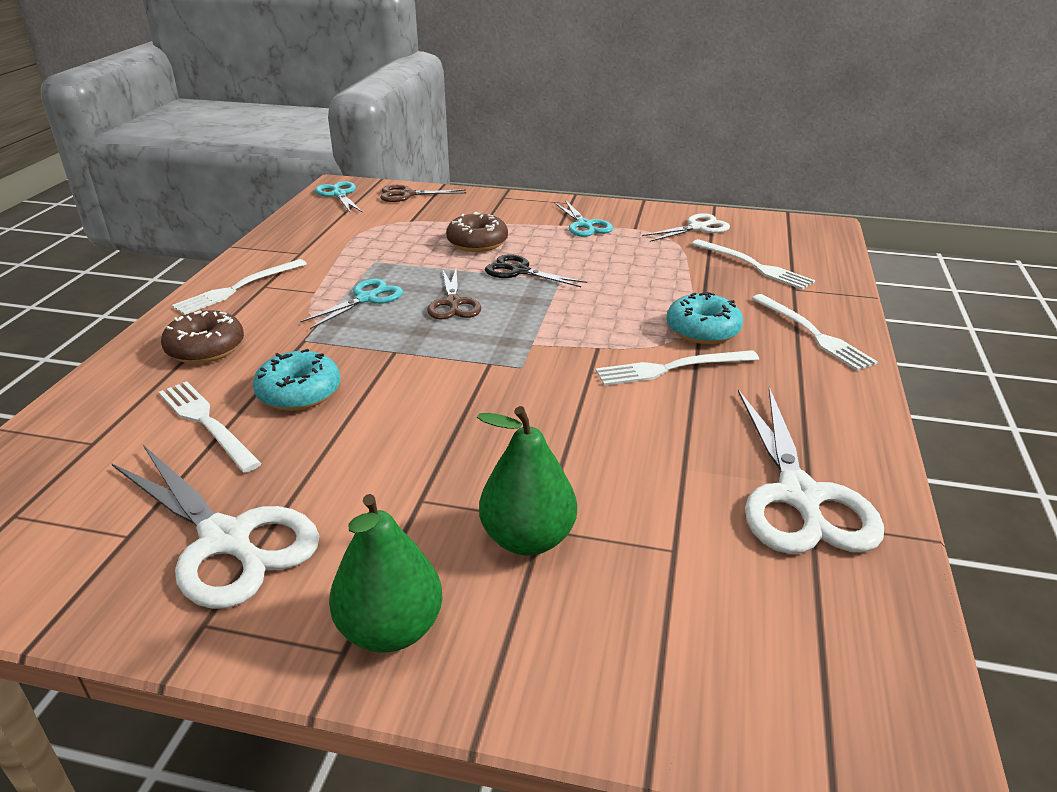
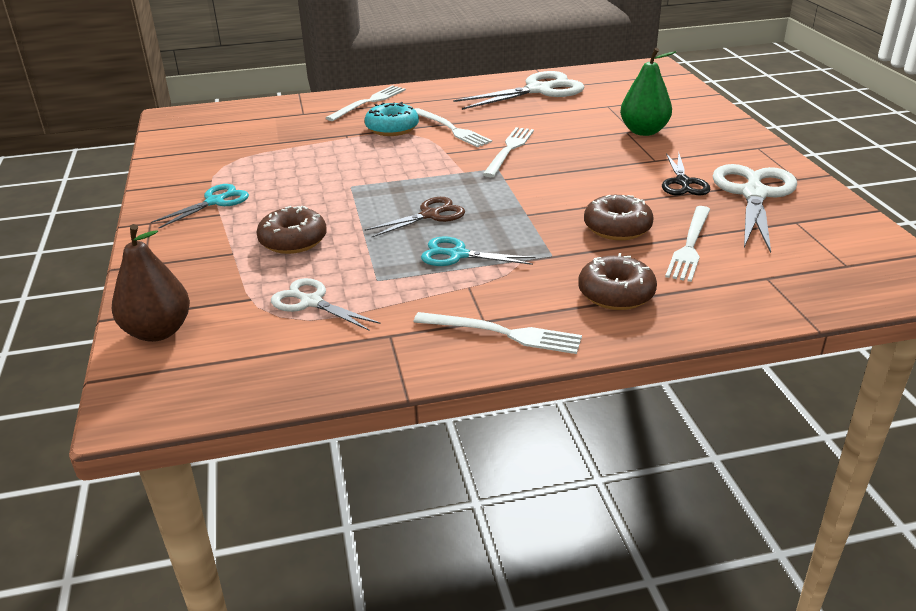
camera: 115 degrees left, 0 degrees up
(299, 393) = (617, 228): turquoise donut -> brown donut
(339, 194) = (177, 390): turquoise scissors -> none
(390, 629) = (733, 142): green pear -> none
(407, 195) = (158, 332): brown scissors -> brown pear
(520, 271) = (345, 205): black scissors -> black scissors (683, 182)
(697, 228) = (197, 156): white scissors -> white scissors (311, 302)
(754, 266) = (270, 128): white fork -> white fork (509, 150)

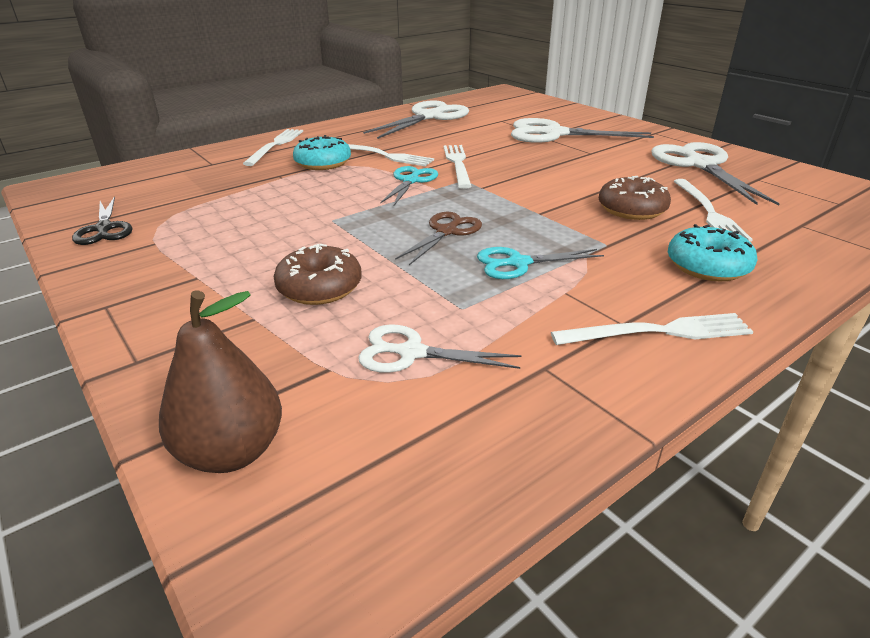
camera: 25 degrees left, 0 degrees up
(215, 202) = (179, 265): turquoise scissors -> turquoise scissors (411, 181)
(616, 294) = (707, 266): brown donut -> turquoise donut
(644, 131) = (554, 134): green pear -> white scissors
(683, 182) = (635, 165): black scissors -> black scissors (104, 228)

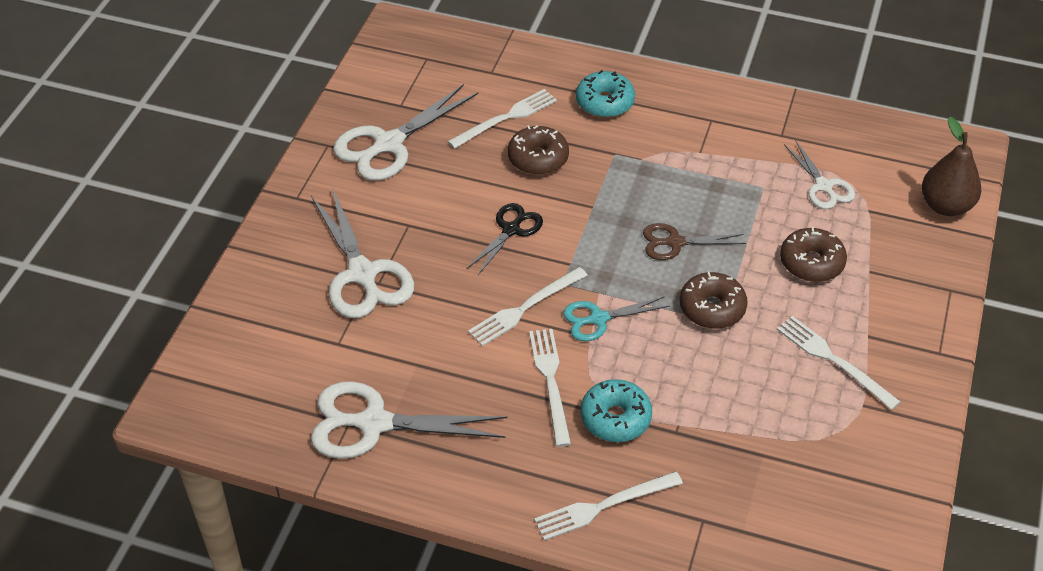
camera: 125 degrees left, 15 degrees up
(104, 228) = (884, 462): black scissors -> black scissors (511, 230)
(352, 221) = (712, 308): none -> brown donut
(518, 263) = (685, 185): turquoise scissors -> none
(658, 332) = (706, 105): white fork -> white fork (833, 360)

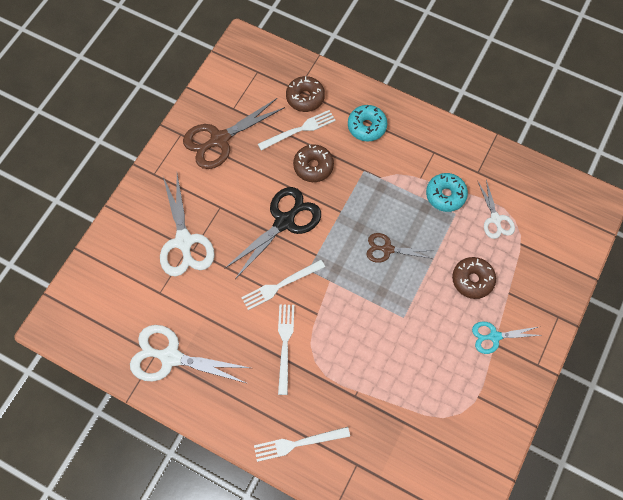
camera: 10 degrees right, 20 degrees up
(389, 144) = (219, 139): white scissors -> brown scissors
(511, 230) = (284, 222): black scissors -> black scissors, size x1.72
(598, 319) = (325, 301): turquoise scissors -> turquoise scissors (494, 336)
(615, 418) = (319, 379): turquoise donut -> turquoise donut (445, 195)
(712, 308) = (399, 305): brown donut -> brown donut (305, 98)
(833, 360) = (467, 359): white fork -> none
(945, 206) = (573, 248): brown pear -> none

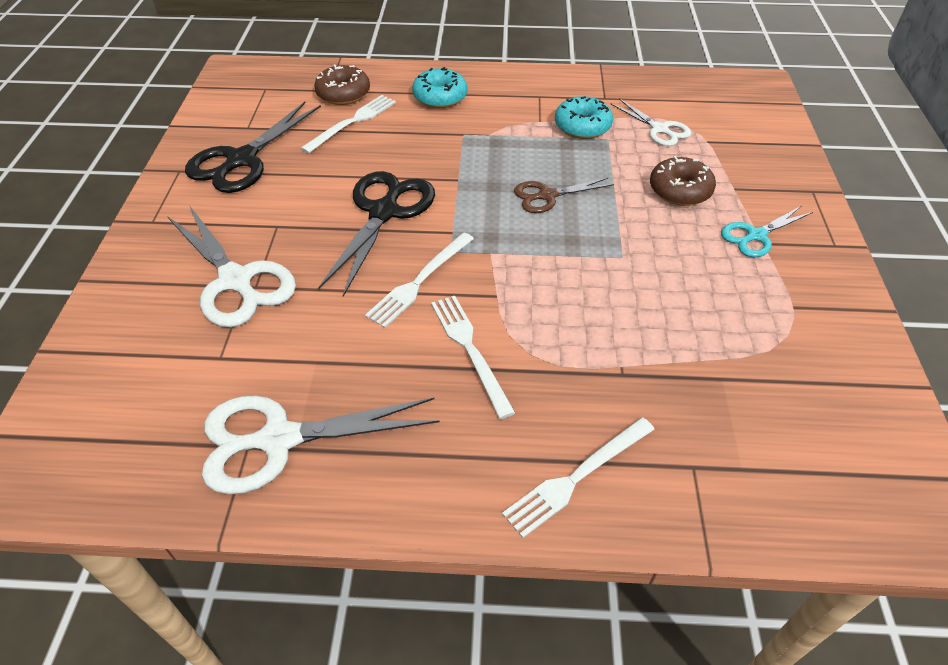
camera: 25 degrees left, 20 degrees down
(219, 139) = (242, 160): brown scissors -> black scissors
(313, 166) = (392, 149): brown donut -> none

